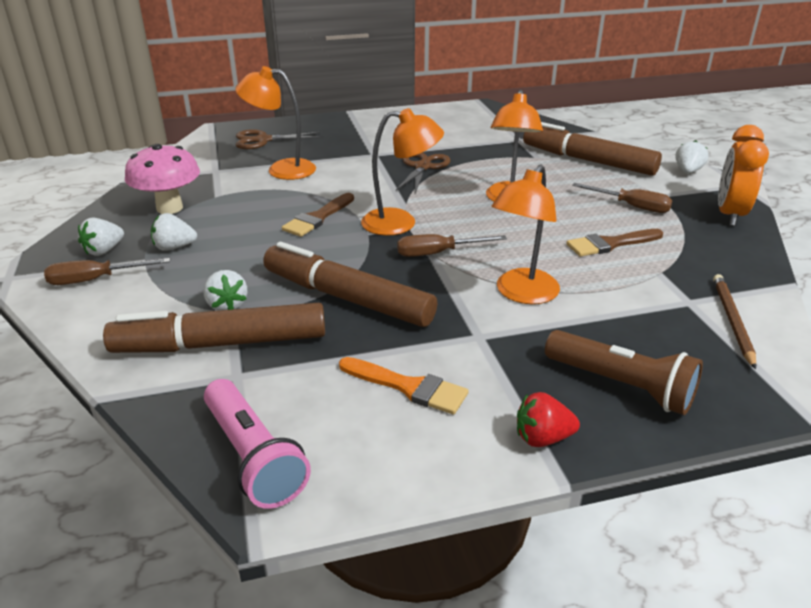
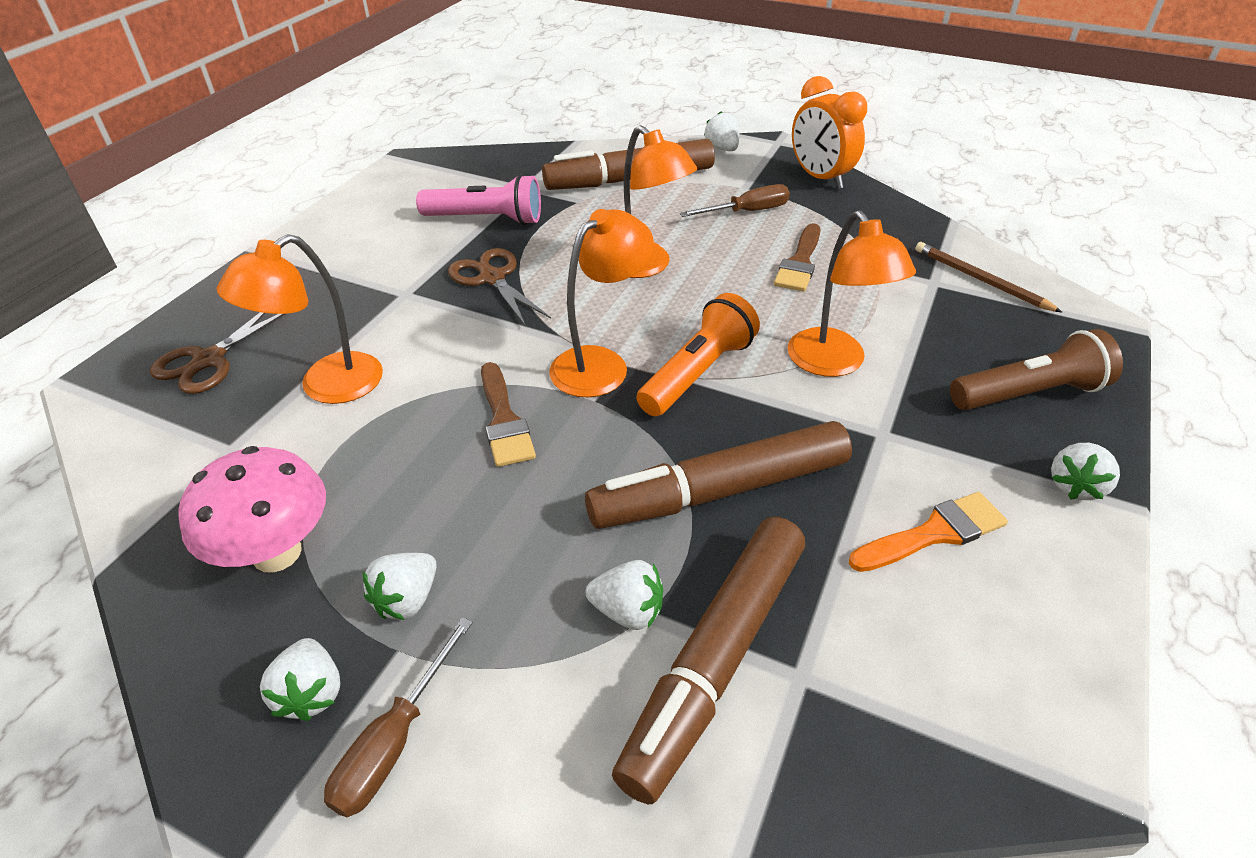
camera: 50 degrees left, 10 degrees up
(253, 457) = (977, 736): pink flashlight -> pink flashlight (486, 219)
(438, 253) = (697, 373): brown screwdriver -> orange flashlight
(542, 438) = (1075, 486): red strawberry -> white strawberry

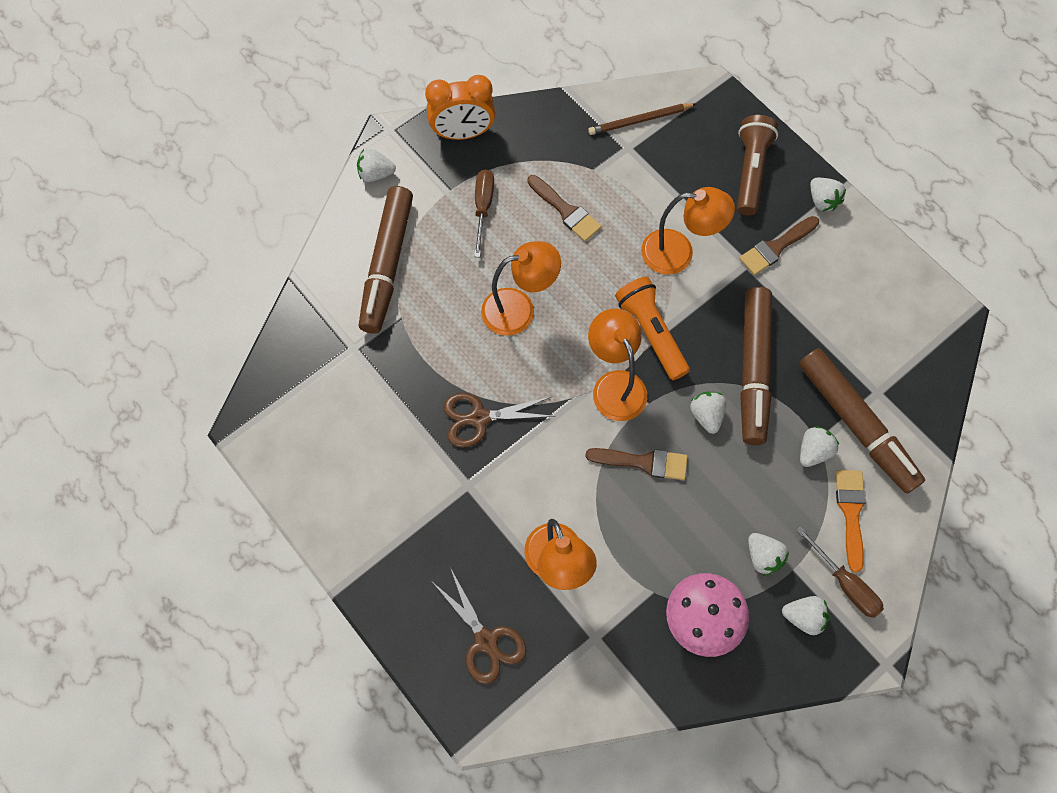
camera: 65 degrees left, 25 degrees up
(486, 219) = (389, 395): pink flashlight -> none
(611, 461) = (706, 415): none -> white strawberry
(934, 533) = (824, 285): orange brush -> orange brush (851, 513)
(940, 456) = (776, 247): none -> brown brush

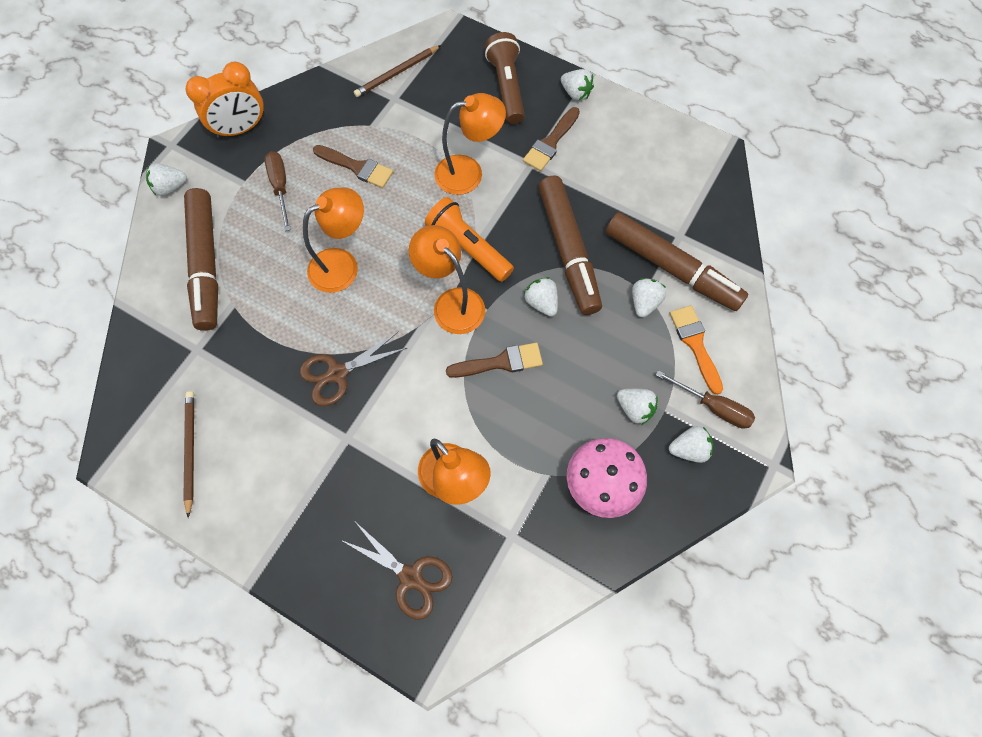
camera: 20 degrees left, 0 degrees up
(318, 445) = (190, 451): none -> brown pencil

